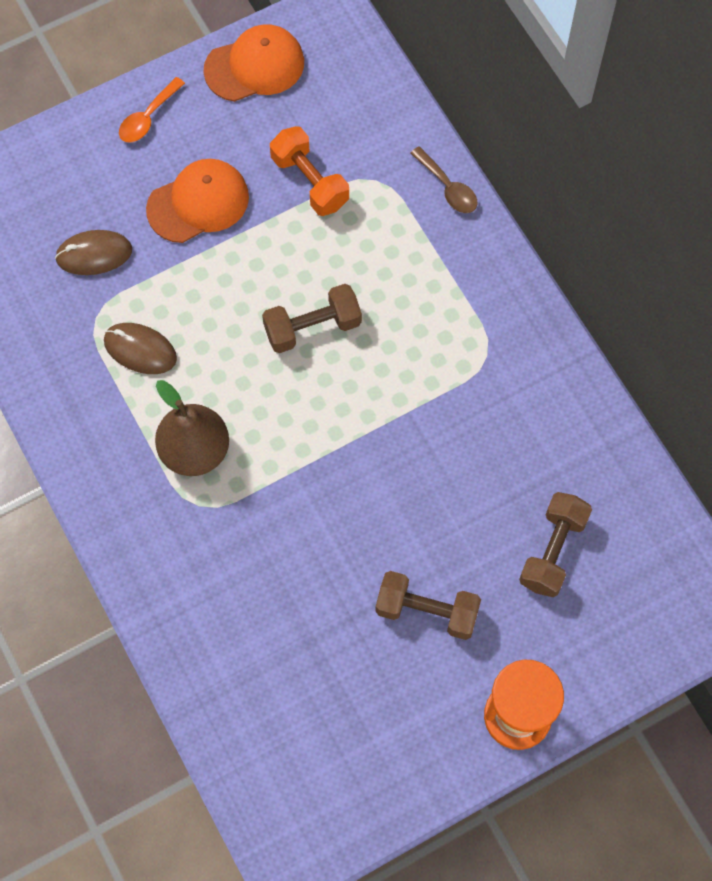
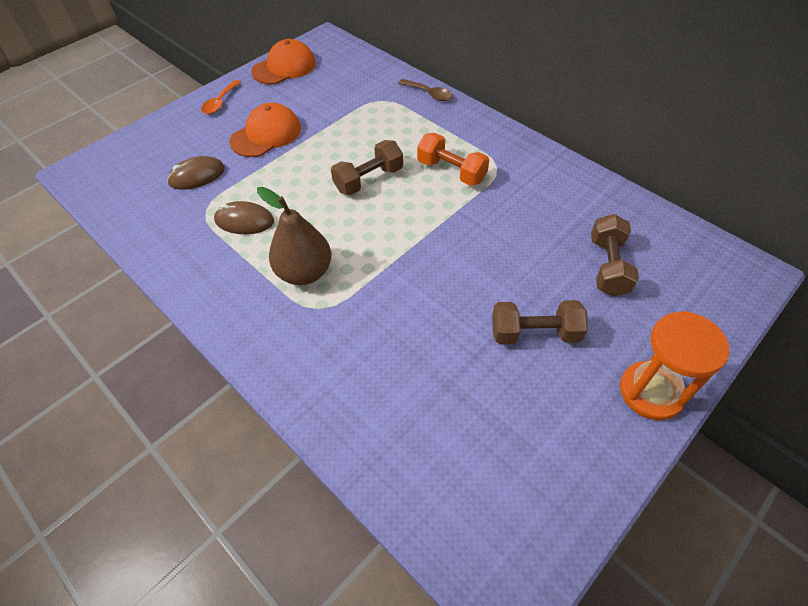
camera: 15 degrees left, 15 degrees down
(310, 181) = (338, 109): orange dumbbell -> orange dumbbell (451, 171)

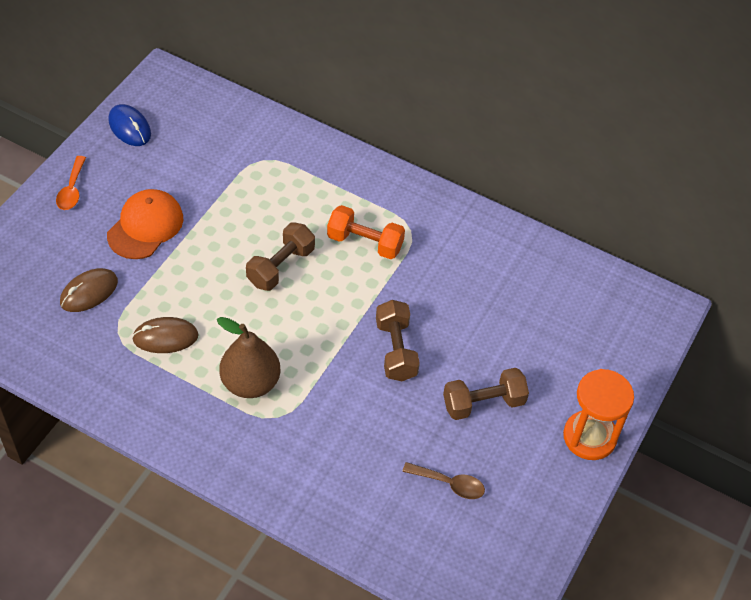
camera: 20 degrees left, 0 degrees up
(284, 67) = (129, 127): orange cap -> blue mouse
(429, 94) = (314, 143): brown spoon -> brown spoon (449, 484)
(608, 266) = (538, 325): brown dumbbell -> brown dumbbell (396, 350)

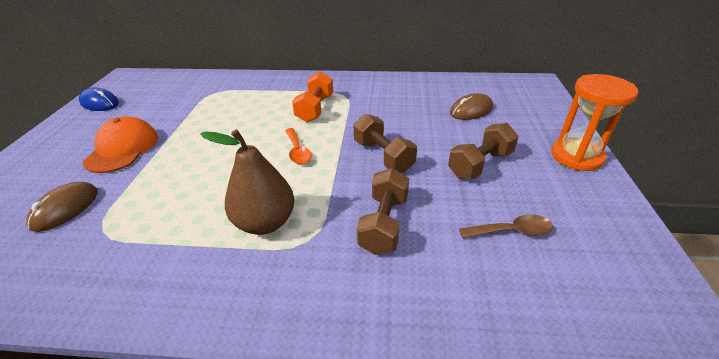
camera: 20 degrees left, 15 degrees down
(72, 189) = (46, 146): orange spoon -> orange spoon (297, 151)
(165, 337) = (159, 217): brown mouse -> brown mouse (471, 110)
(281, 266) = (255, 138): brown dumbbell -> brown dumbbell (384, 223)
(365, 243) = (315, 108): orange dumbbell -> orange dumbbell turned 75 degrees counterclockwise

